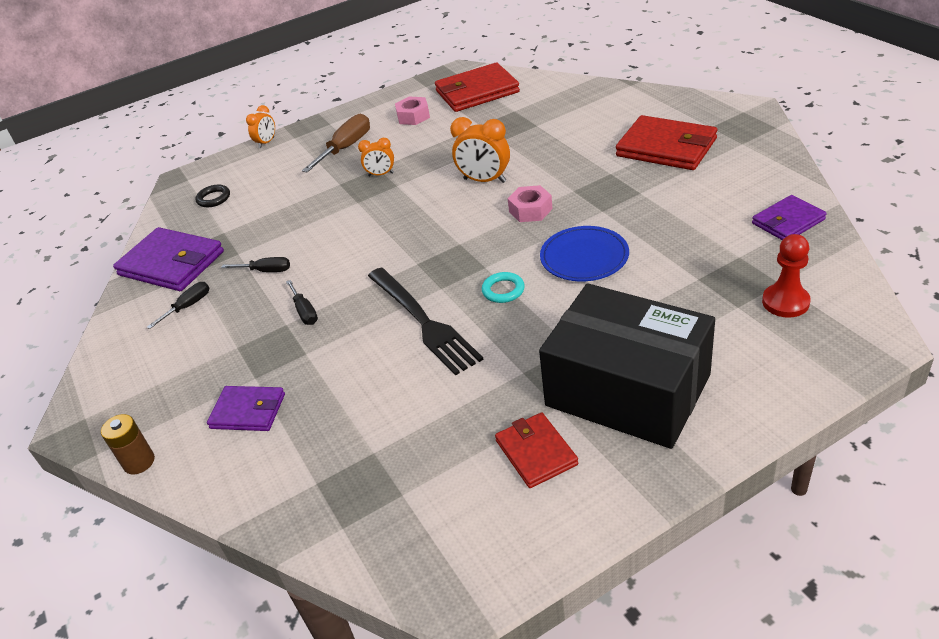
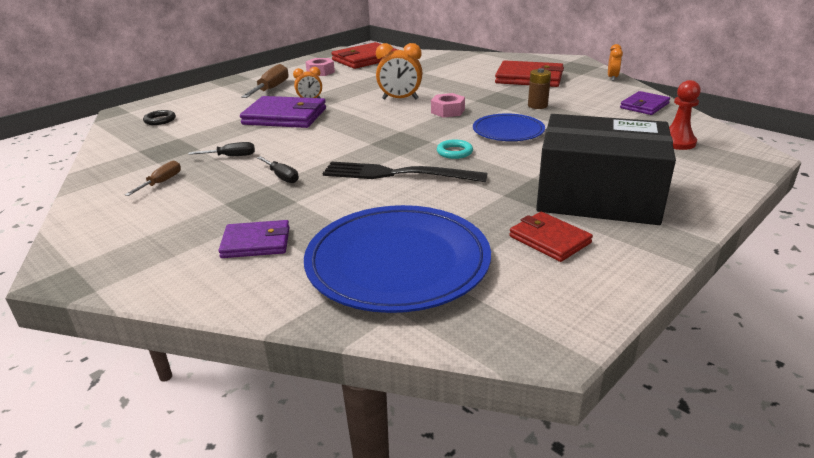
camera: 20 degrees left, 10 degrees down
(139, 462) = (149, 290): brown battery -> brown battery (537, 105)
(172, 263) = (133, 158): purple wallet -> purple wallet (285, 116)
(188, 306) = (161, 182): black screwdriver -> brown screwdriver
(266, 143) = (197, 89): orange clock -> orange clock (612, 78)
(368, 462) = (397, 262): none -> blue plate
(423, 322) = (397, 174): black fork -> black fork turned 150 degrees clockwise

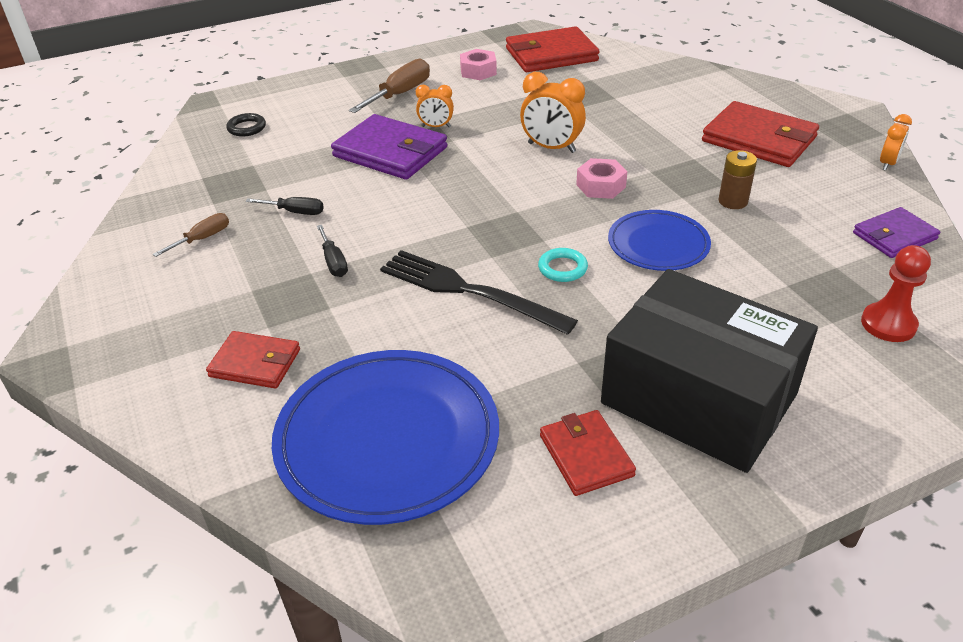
camera: 20 degrees right, 10 degrees up
(256, 242) = (255, 363): purple wallet -> red wallet

